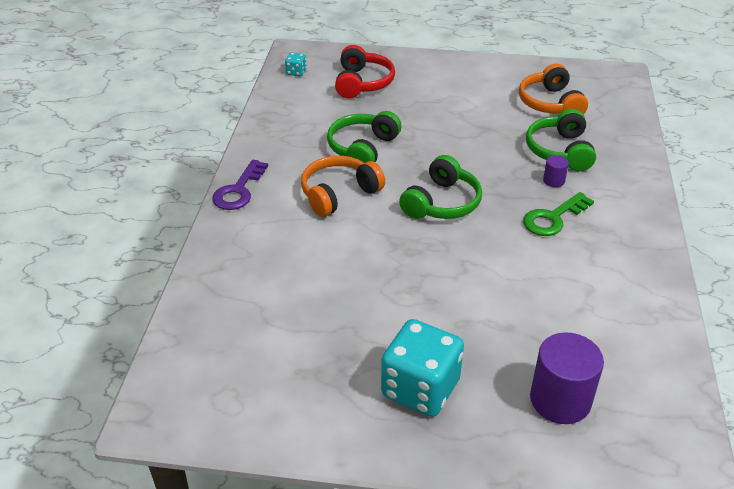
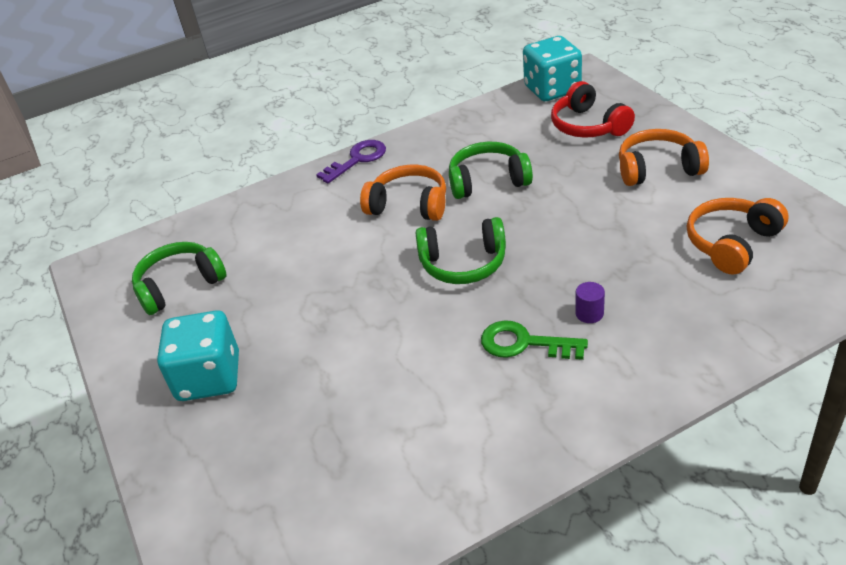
camera: 60 degrees right, 0 degrees up
(239, 190) = (357, 160): purple key -> purple key turned 150 degrees clockwise
(296, 72) = (552, 89): turquoise dice -> turquoise dice, size x2.36
(362, 83) = (588, 126): red headphones -> red headphones turned 90 degrees clockwise
(447, 86) = (658, 169): none -> orange headphones
(560, 151) = (649, 292): green headphones -> green headphones (180, 285)
(560, 400) = (259, 473): purple cylinder -> none

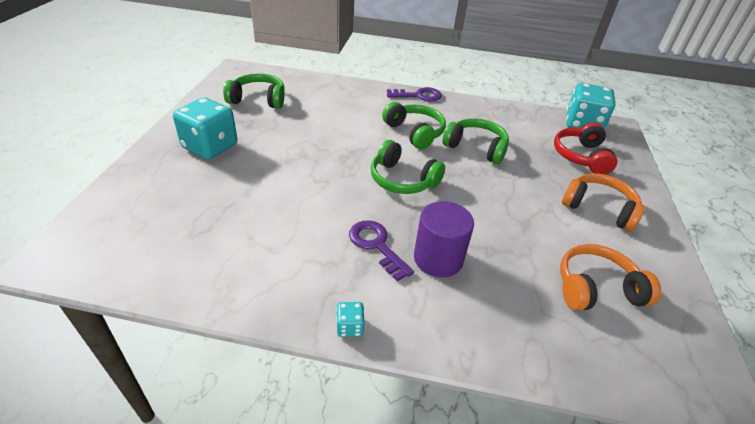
camera: 30 degrees right, 0 degrees up
(409, 205) = (414, 132): orange headphones -> green headphones
(524, 343) = (377, 246): green key -> purple key
(589, 313) = (438, 259): purple cylinder -> purple cylinder, size x2.13
(595, 428) = (349, 327): none -> turquoise dice

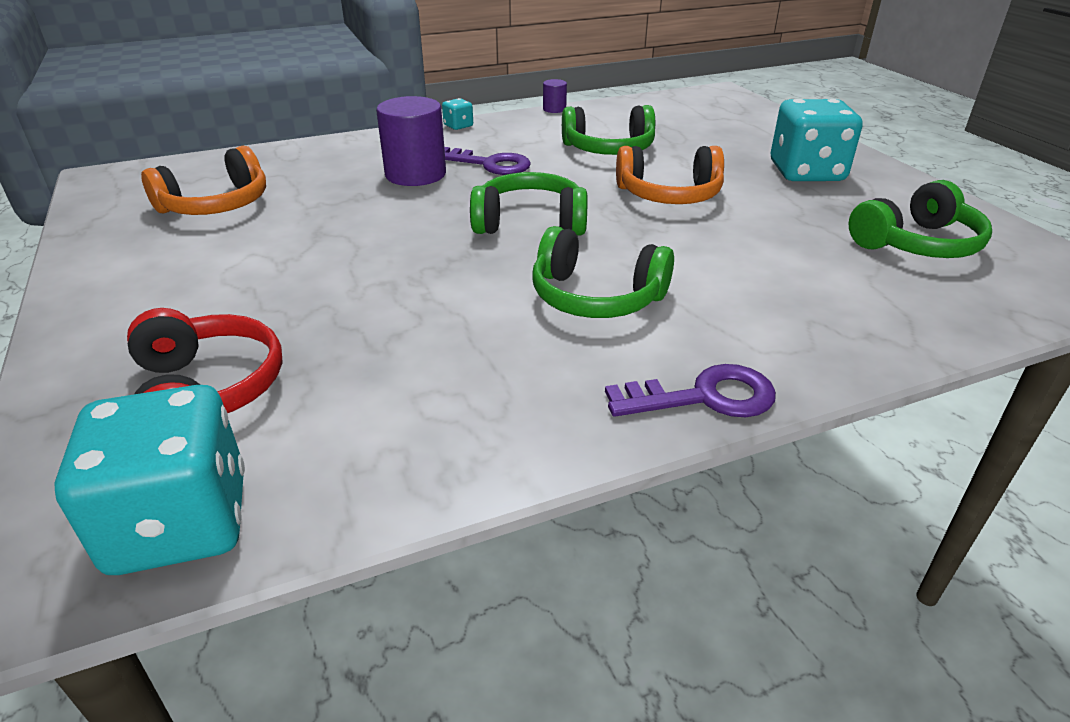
camera: 150 degrees right, 5 degrees down
(230, 313) = (554, 109): none -> purple cylinder
(418, 96) = (703, 397): purple key -> purple key turned 150 degrees counterclockwise
(476, 148) = (456, 314): green headphones -> green headphones (609, 149)
(599, 208) = (188, 292): orange headphones -> orange headphones (669, 195)

